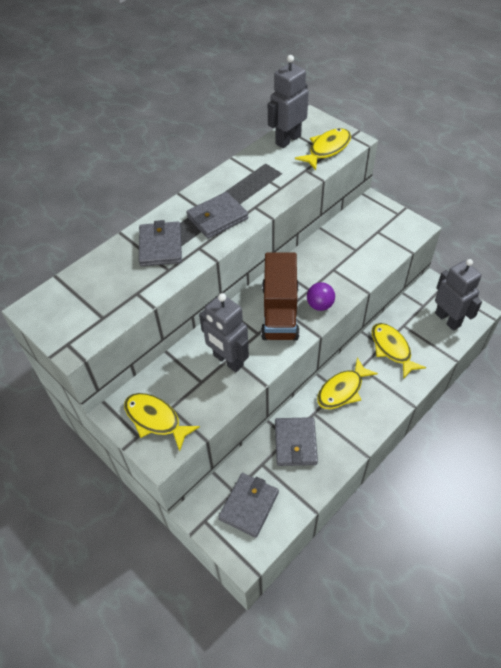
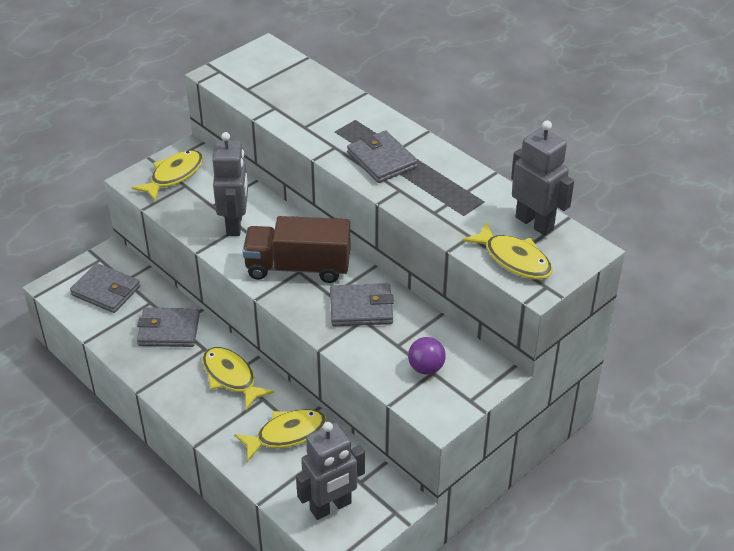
camera: 90 degrees right, 10 degrees down
(160, 246) = (339, 120): grey wallet -> grey wallet (361, 308)
(228, 360) = (235, 224): grey robot -> grey robot turned 135 degrees clockwise
(320, 305) = (303, 302): purple ball -> purple ball (426, 368)

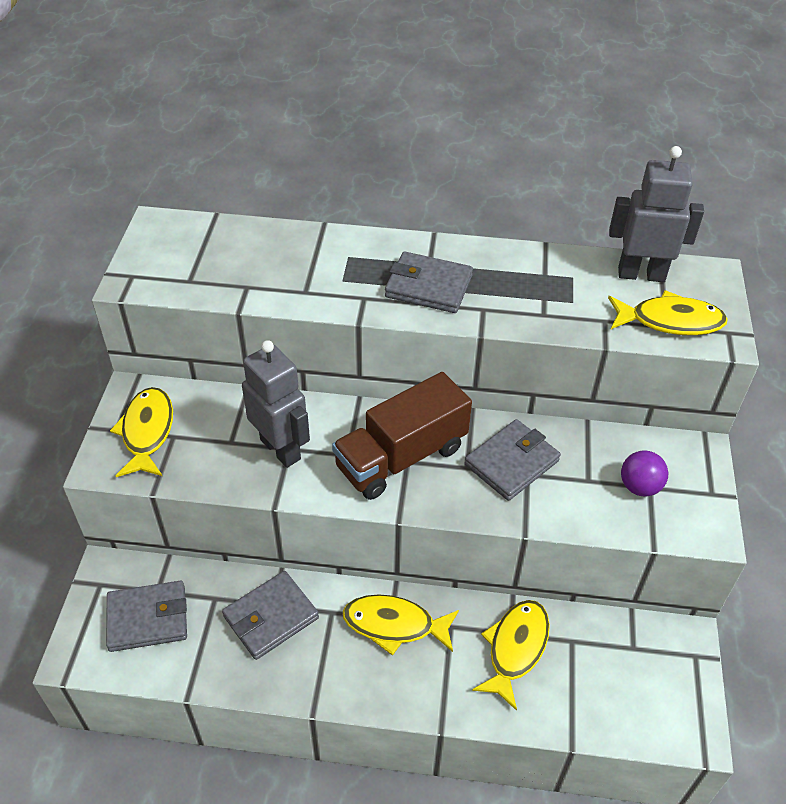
camera: 40 degrees left, 5 degrees up
(331, 507) = (638, 696): grey robot -> none

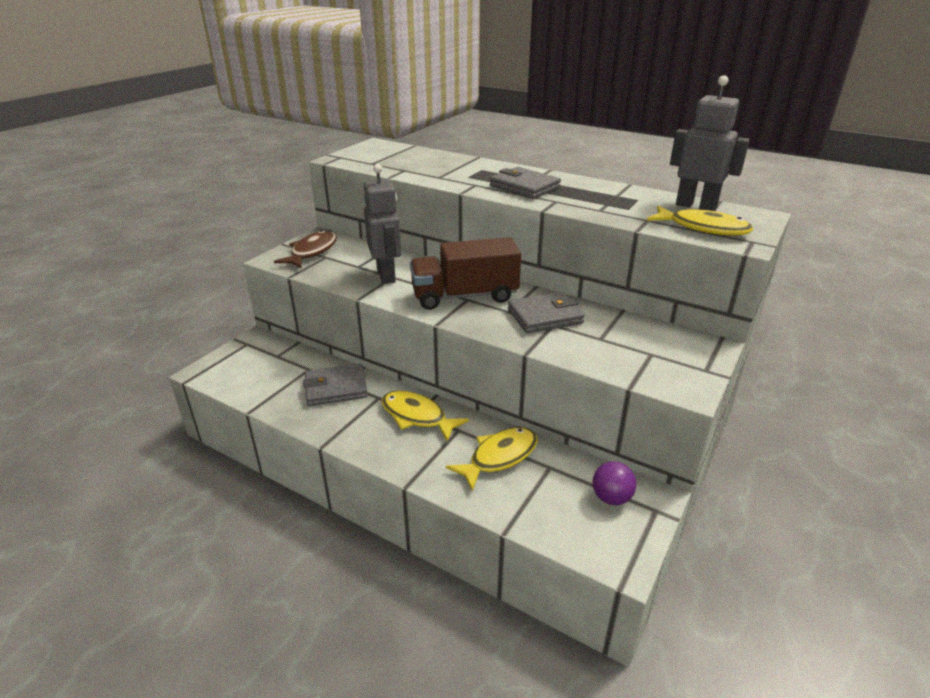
camera: 25 degrees right, 15 degrees down
(147, 432) = (312, 252): yellow fish -> brown fish
(148, 618) = (260, 367): grey wallet -> none
(639, 487) = (642, 351): purple ball -> purple ball (611, 498)

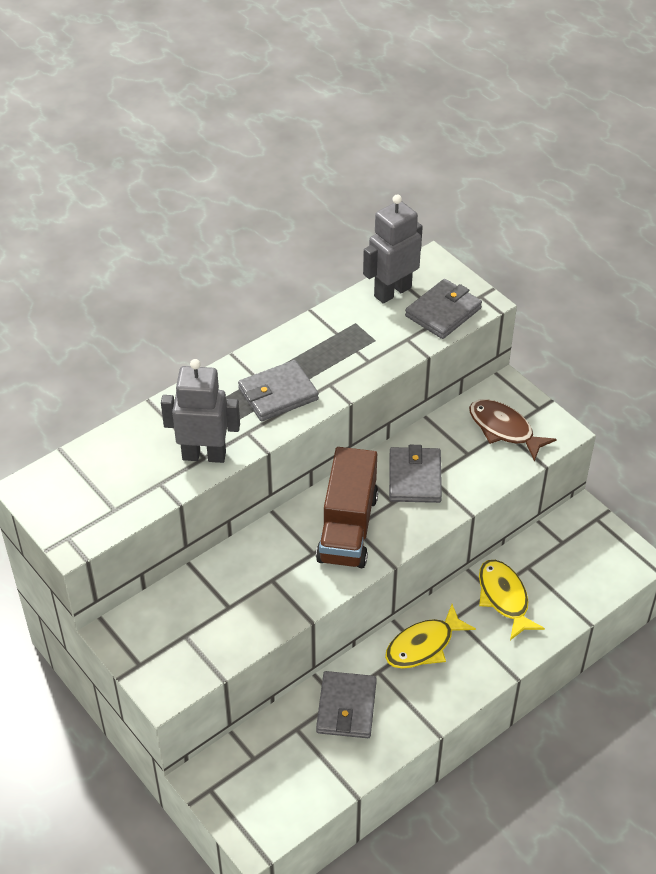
camera: 70 degrees left, 15 degrees up
(312, 252) = (164, 647): brown fish -> brown fish (504, 429)
(386, 275) = (267, 584): grey robot -> grey robot (204, 455)
(611, 498) = (576, 540): purple ball -> none
(703, 228) = (443, 312): yellow fish -> grey wallet

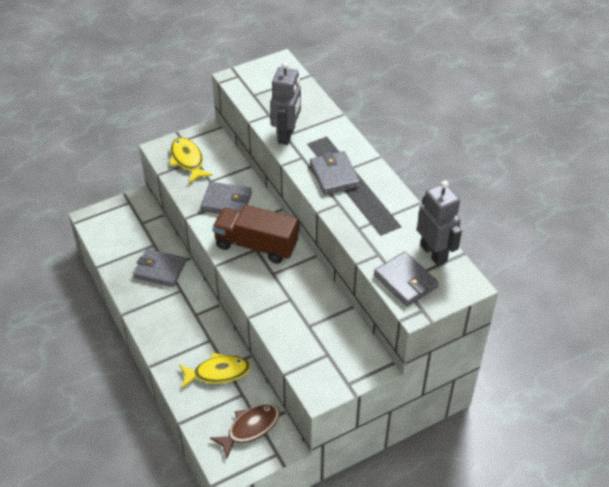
camera: 100 degrees right, 0 degrees up
(414, 478) = (292, 289): grey wallet -> grey wallet (226, 202)
(423, 645) = (193, 317): yellow fish -> yellow fish (188, 160)
(504, 429) = (328, 354): brown fish -> brown fish (250, 428)

